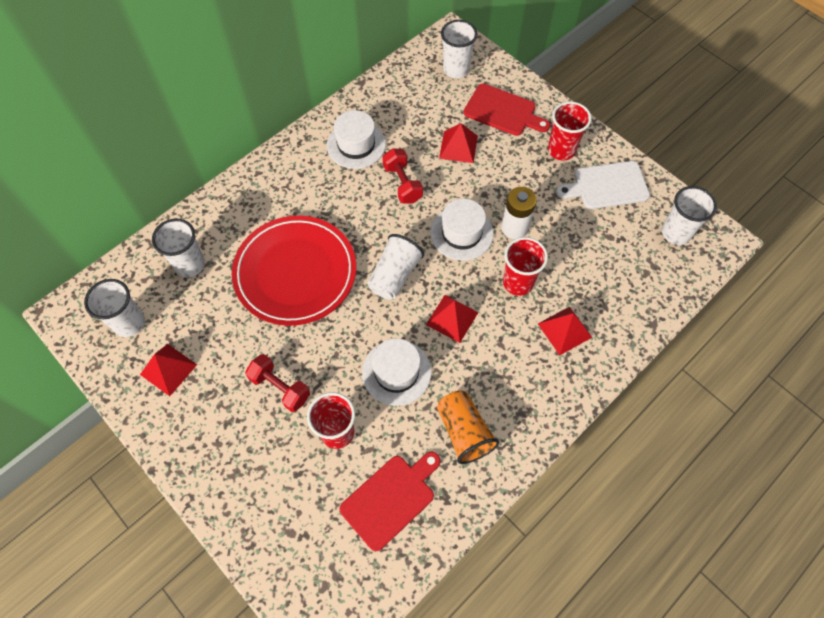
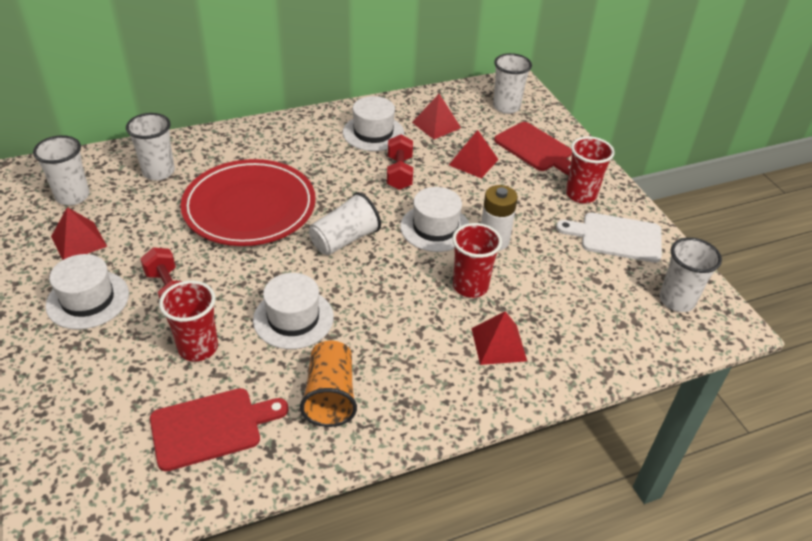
camera: 20 degrees right, 20 degrees down
(217, 425) = (88, 299): none -> white hat
(452, 318) = (381, 293): red pyramid -> red pyramid (436, 125)

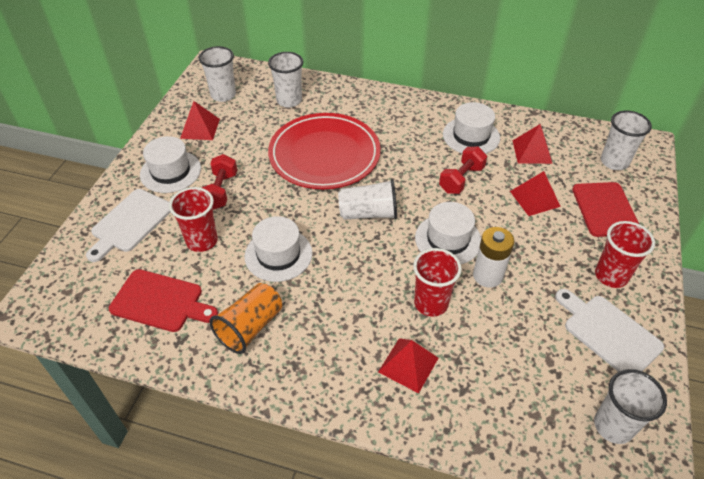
camera: 40 degrees right, 5 degrees up
(91, 373) = (130, 223): none -> white cutting board

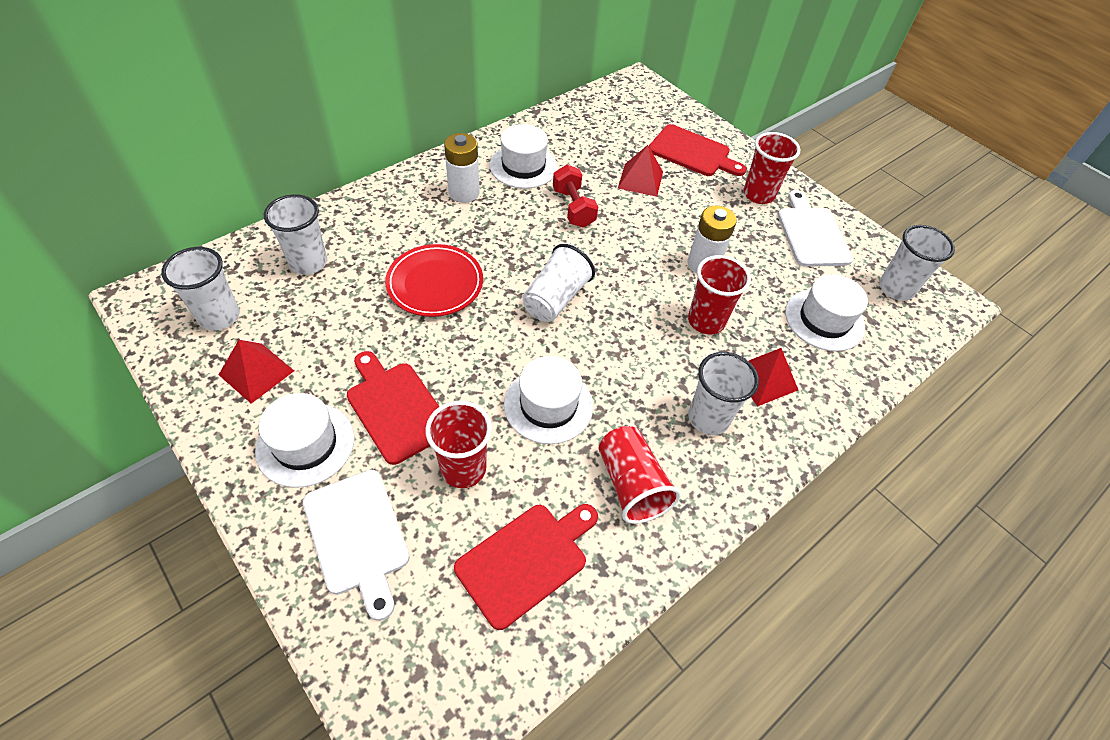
camera: 60 degrees left, 5 degrees up
(221, 191) = (396, 408): red dumbbell -> red cutting board
(250, 327) = (631, 484): orange cup -> red cup
(324, 155) = (435, 284): red plate -> red plate, size x0.64
(413, 124) = (464, 193): none -> white battery
(448, 239) = (640, 263): white hat -> white hat (824, 320)
(532, 151) = (583, 144): red pyramid -> none
(608, 333) = (812, 234): white cutting board -> white cutting board turned 90 degrees clockwise
(614, 162) = (642, 110): white cup -> white cup (708, 418)

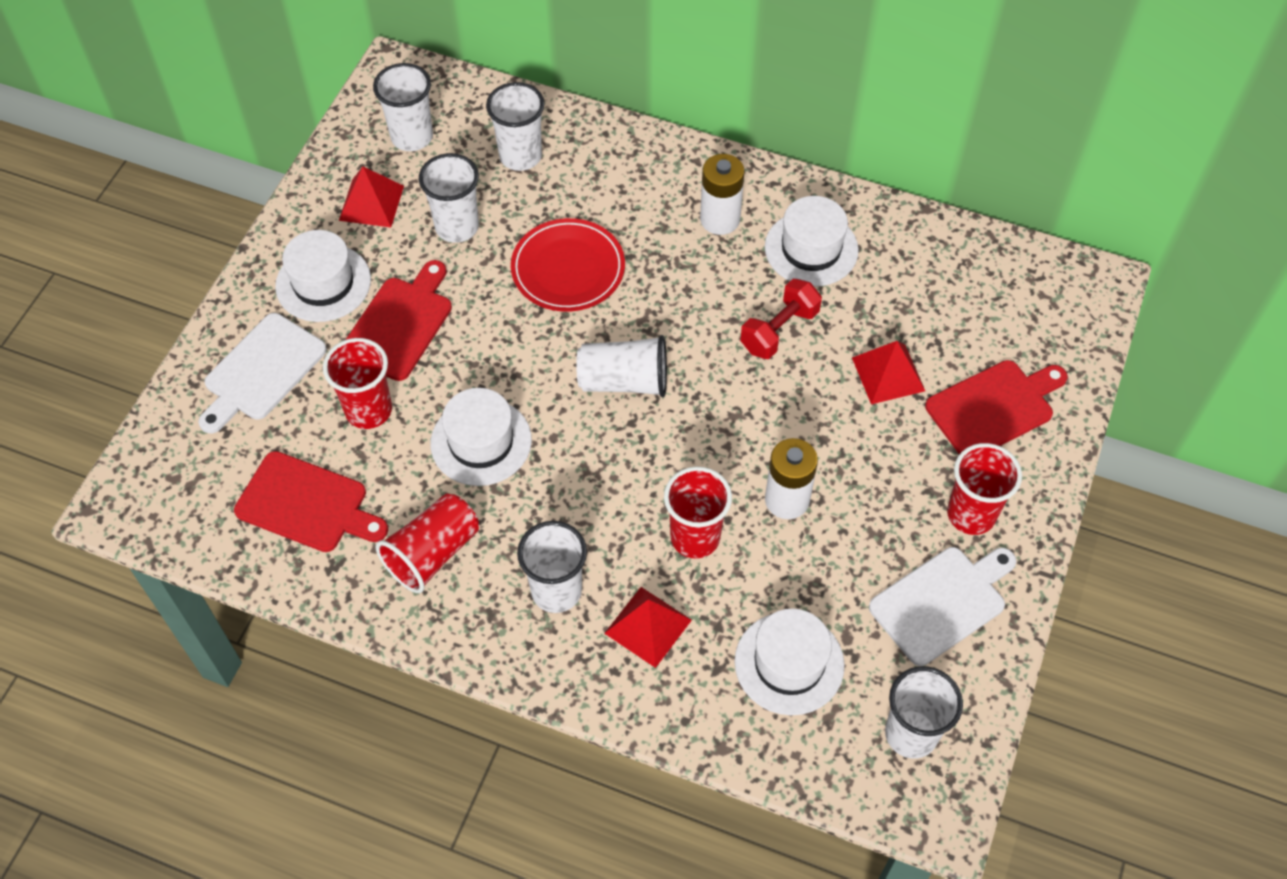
camera: 65 degrees right, 5 degrees up
(336, 329) = (457, 227): none -> white cup
(692, 152) = (994, 407): red cutting board -> red cutting board turned 120 degrees counterclockwise

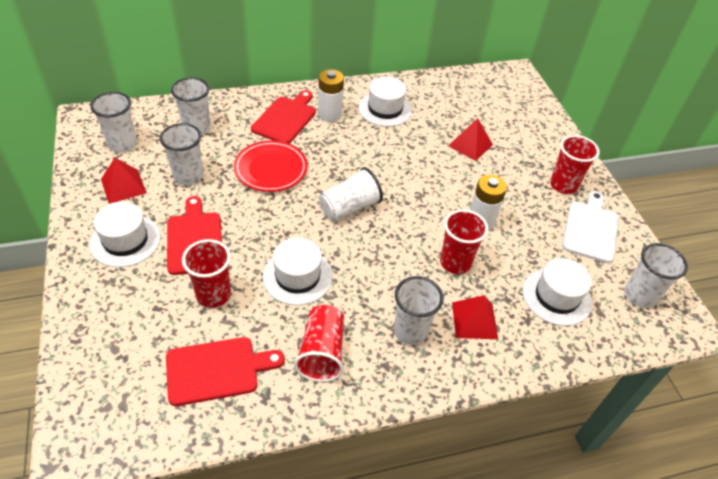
camera: 40 degrees left, 10 degrees down
(261, 371) = (121, 309): white cutting board -> none
(779, 330) = (404, 149): red dumbbell -> none
(994, 407) = (527, 137): red cutting board -> red cutting board (286, 118)

